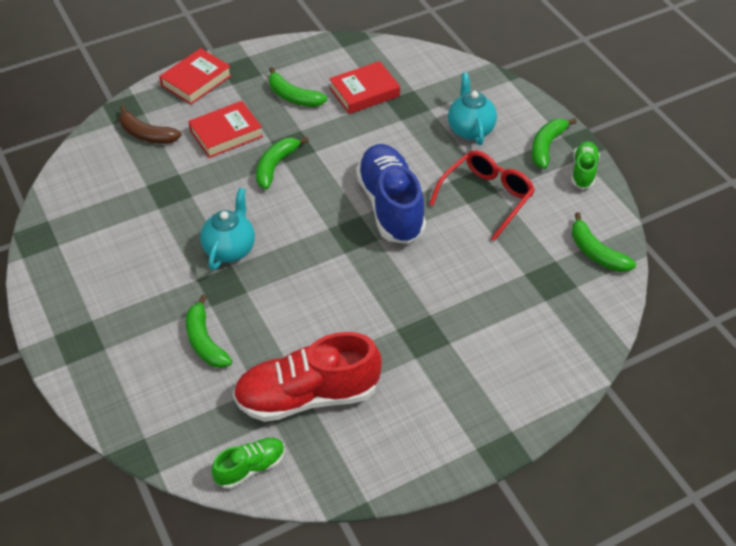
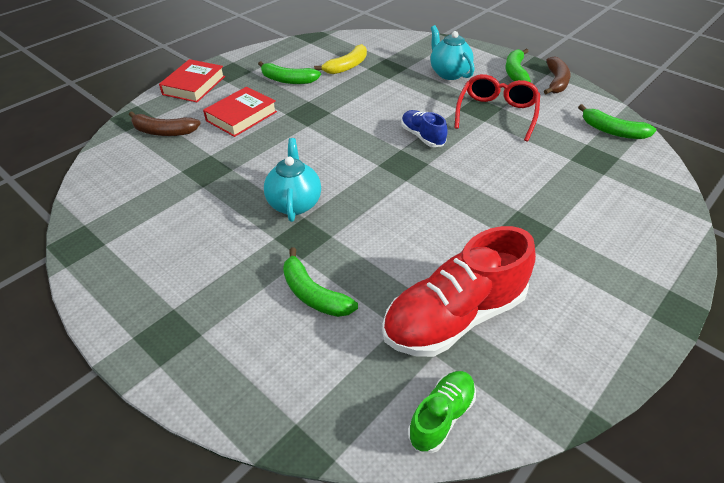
camera: 20 degrees left, 5 degrees down
(275, 166) = (301, 130): green banana -> none
(364, 92) = (347, 66): red book -> yellow banana
(390, 206) = (422, 136): blue shoe -> blue shoe, size x0.50
(583, 172) = (556, 82): green shoe -> brown banana

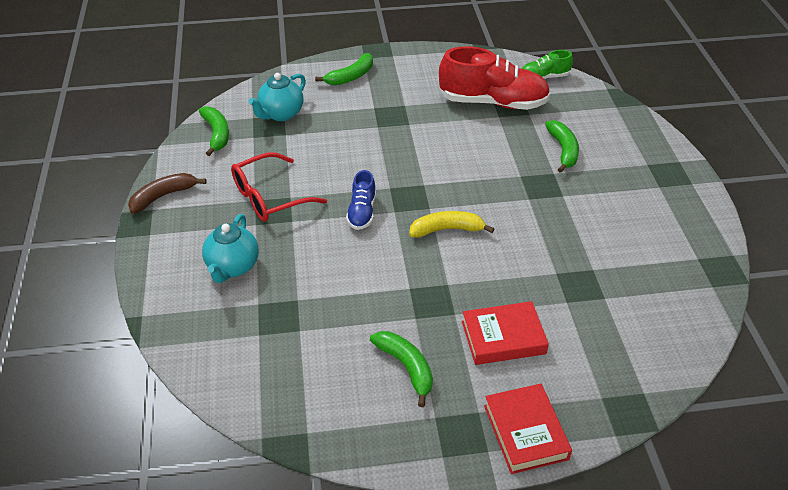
camera: 140 degrees left, 0 degrees up
(164, 131) = (600, 364): brown banana -> none
(194, 85) = (525, 432): red book -> red book turned 75 degrees counterclockwise
(294, 203) = (527, 212): turquoise teapot -> turquoise teapot (281, 114)
(347, 66) = (318, 348): yellow banana -> yellow banana (447, 230)
(515, 72) = (174, 228): green banana -> green banana (351, 76)

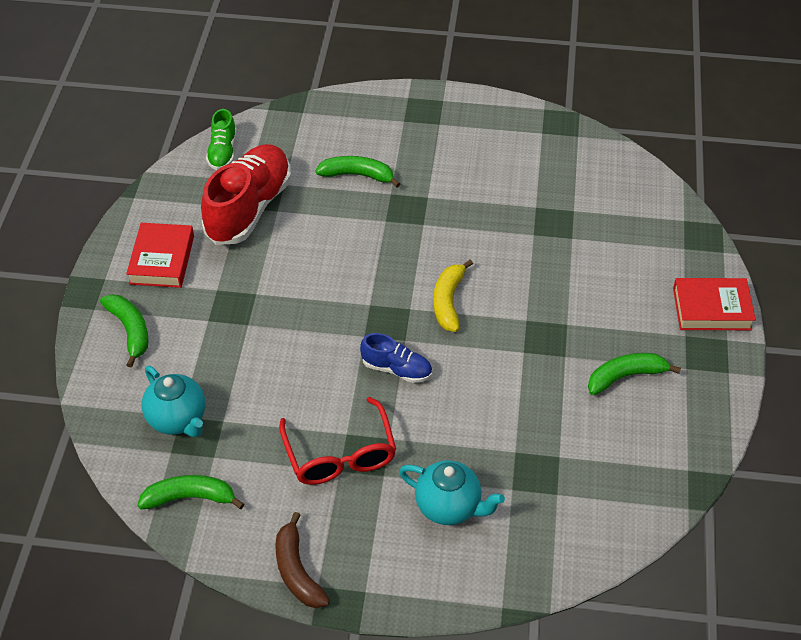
camera: 75 degrees left, 5 degrees up
(503, 337) = (604, 295): red book -> red book (162, 260)

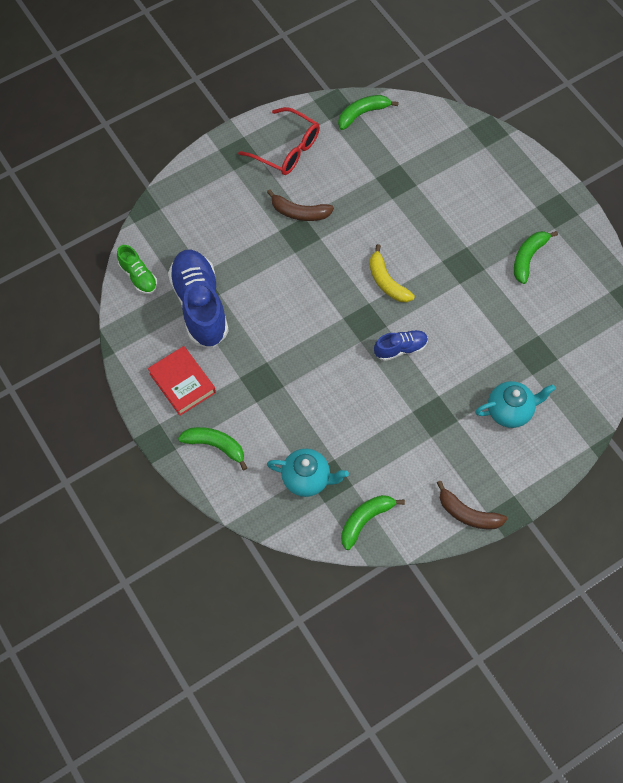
camera: 40 degrees left, 15 degrees up
(249, 208) = (200, 305): red shoe -> blue shoe
(340, 455) = (422, 427): red glasses -> red glasses (287, 149)
(357, 175) = (245, 232): green banana -> green banana (362, 114)
(427, 191) = (299, 212): none -> brown banana
(712, 309) = (535, 178): red book -> none

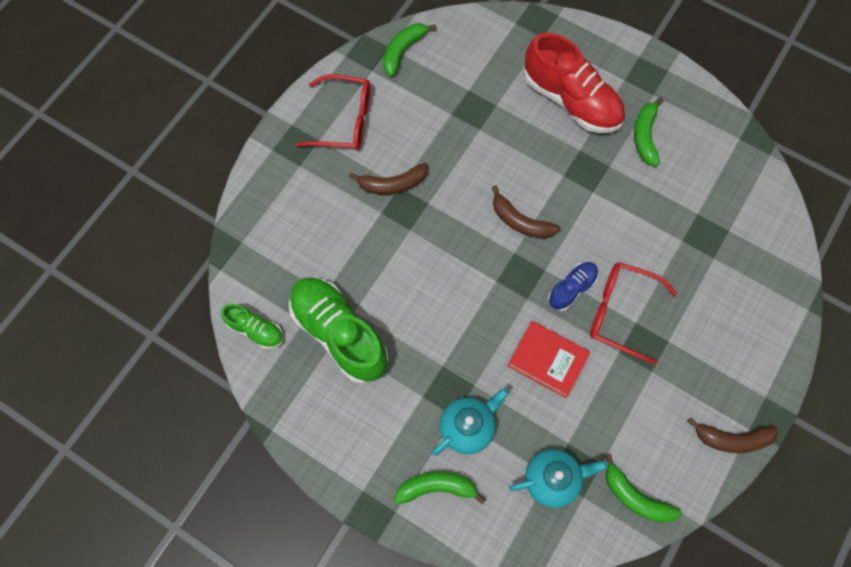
camera: 25 degrees left, 5 degrees up
(182, 383) = (364, 431): red book -> red book (547, 360)
(200, 305) = (339, 334): blue shoe -> green shoe
(365, 520) = (635, 497): green banana -> green banana turned 75 degrees counterclockwise
(387, 281) = (520, 221): yellow banana -> brown banana
(430, 383) = (620, 312): none -> red glasses
(481, 205) = (571, 100): none -> red shoe
(510, 411) = (713, 307): turquoise teapot -> turquoise teapot (467, 427)

